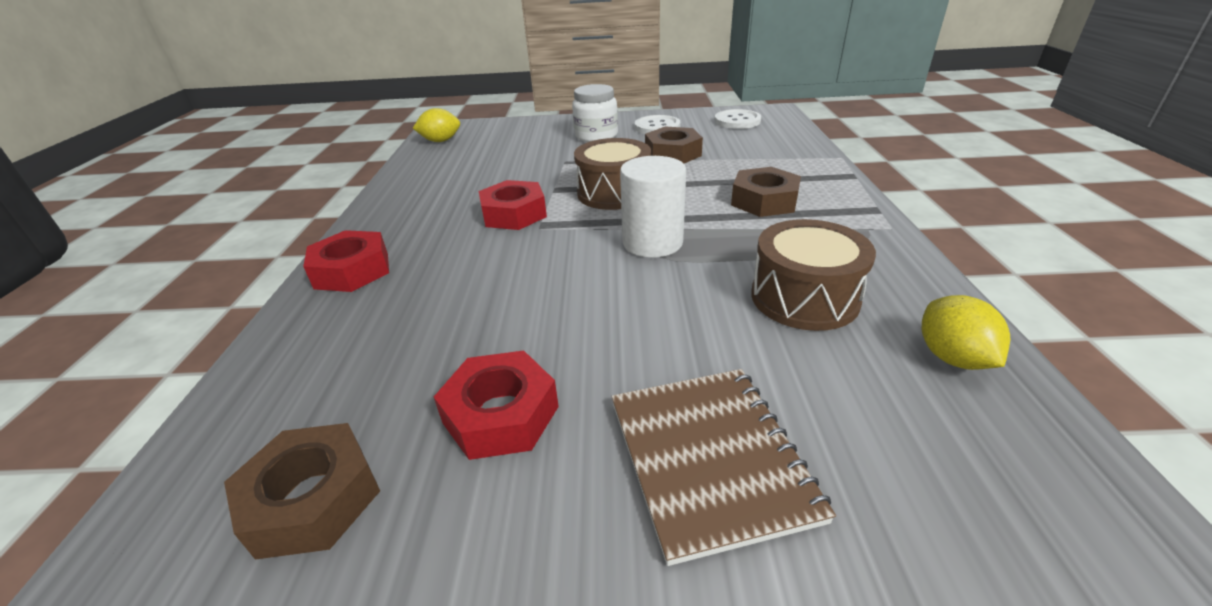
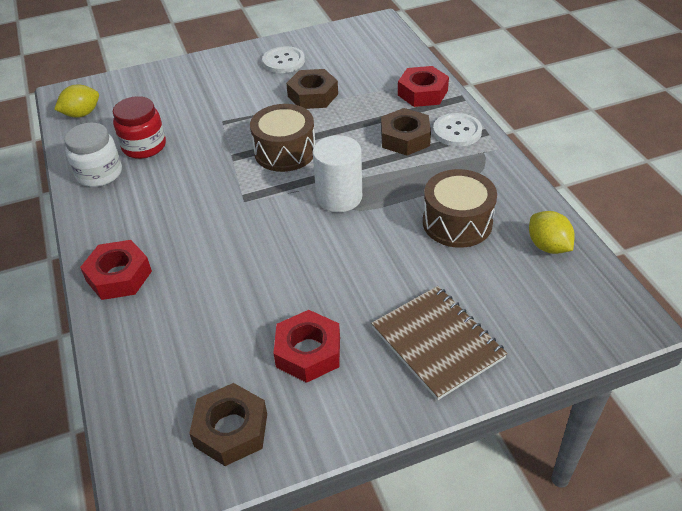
camera: 20 degrees left, 10 degrees up
(474, 169) = (144, 146): none -> red jar
(514, 214) = (214, 191): red nut -> red nut (422, 93)
(596, 136) = (233, 82): white jar -> white jar (99, 174)
(737, 121) = (351, 42): white button -> white button (457, 131)

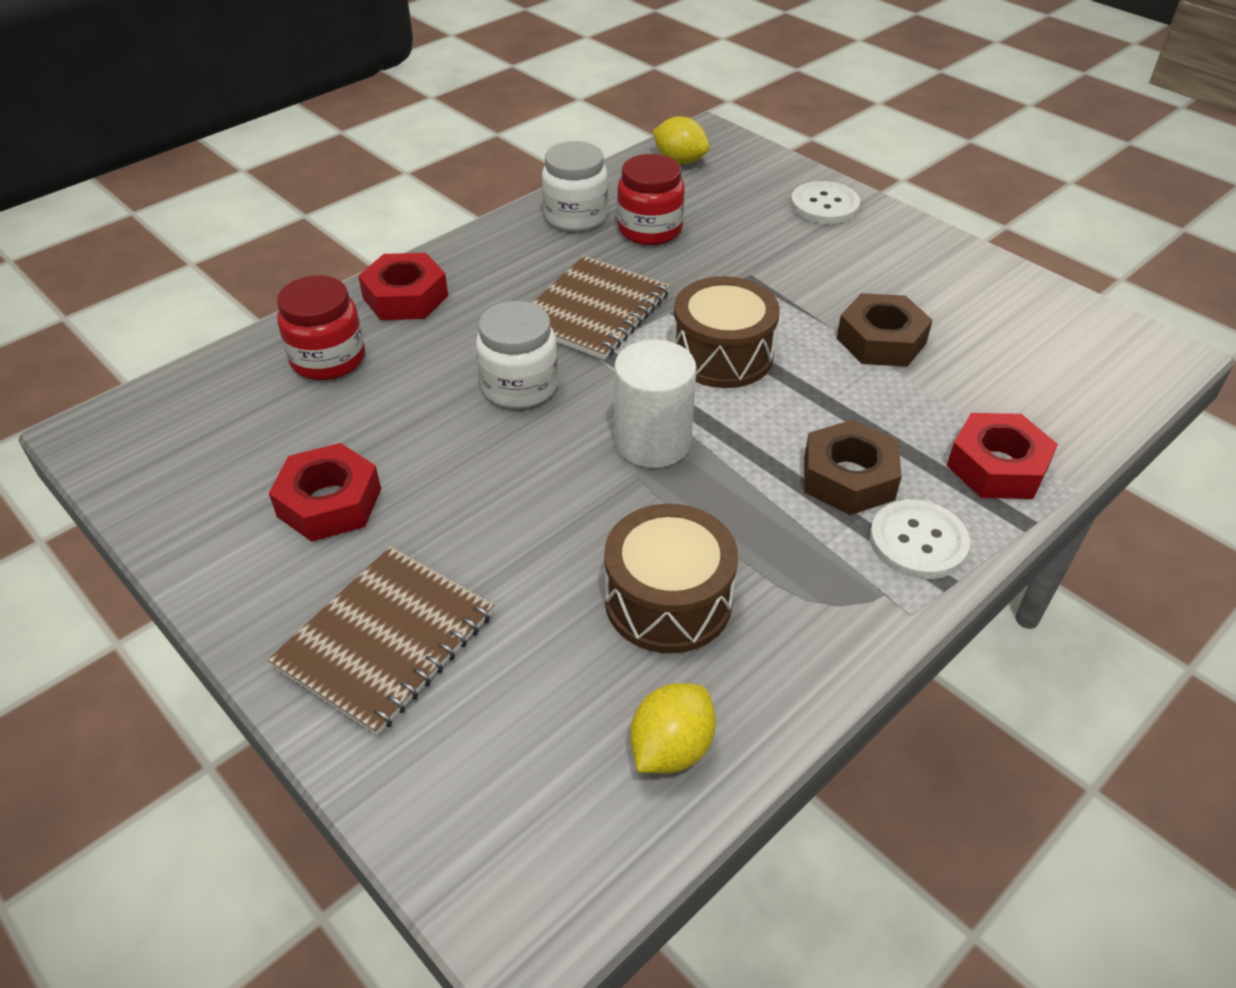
camera: 65 degrees right, 0 degrees up
(158, 330) = (328, 359): none -> red jar
(206, 190) = (594, 311): none -> brown notebook
(231, 430) = (189, 472): brown nut -> none
(255, 239) = (520, 386): none -> white jar
(283, 61) = (944, 283): white button -> white button (824, 205)

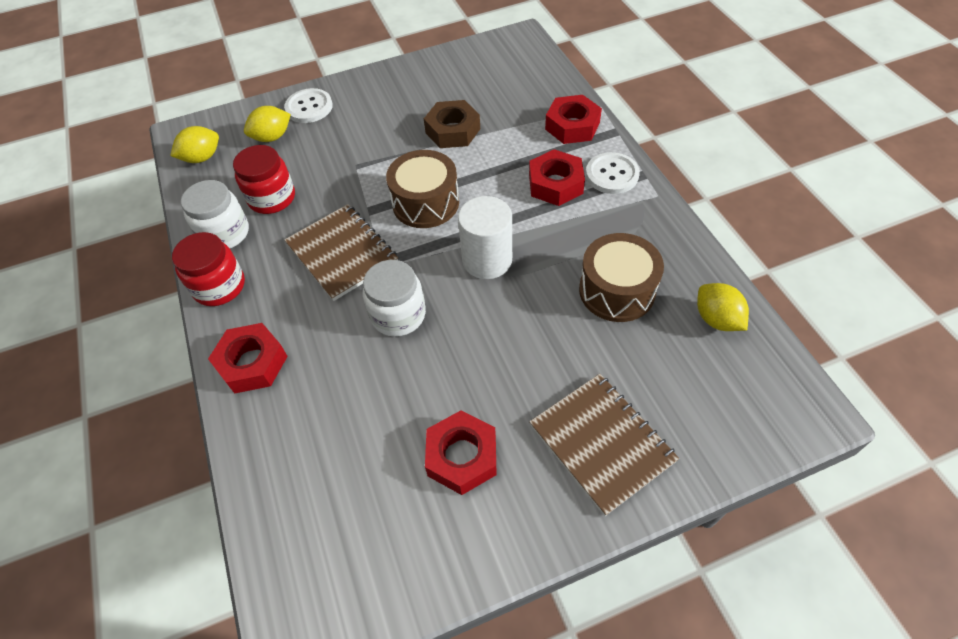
camera: 65 degrees left, 10 degrees up
(328, 359) = (298, 431): red jar -> red jar (219, 286)
(749, 196) = (272, 137): none -> yellow lemon
(848, 478) = (555, 184): brown nut -> red nut

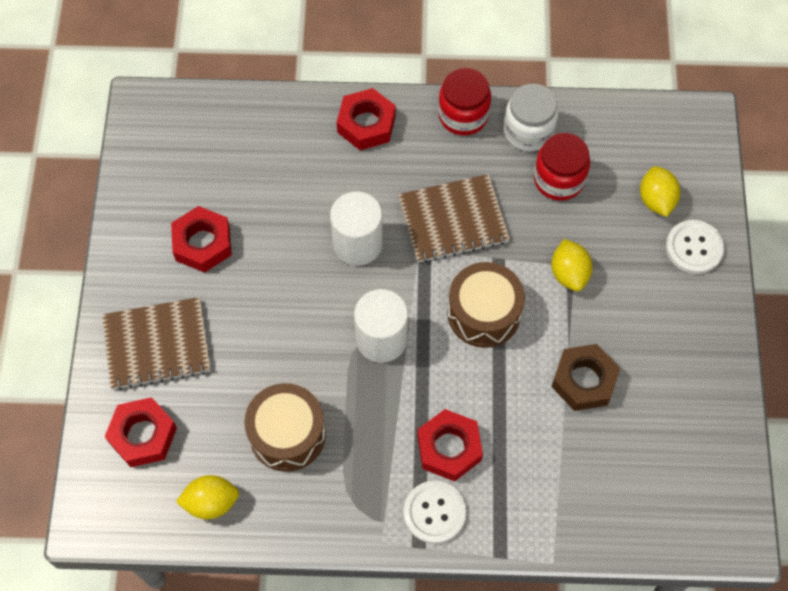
camera: 110 degrees right, 10 degrees up
(202, 158) = (651, 130): yellow lemon -> yellow lemon (569, 273)
(398, 315) = (357, 243): white jar -> white cylinder
(572, 126) = (532, 512): red nut -> red nut (143, 435)

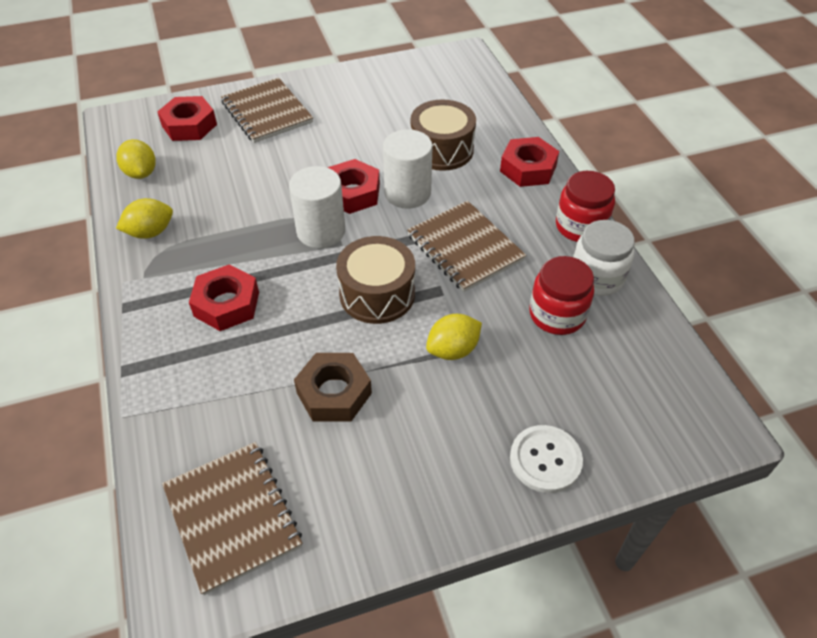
camera: 70 degrees right, 15 degrees down
(203, 243) = (363, 111): red nut -> red nut (352, 193)
(287, 434) = (211, 198): brown drum -> brown drum (442, 150)
(434, 512) = (158, 310): white button -> none
(656, 200) = (585, 407): yellow lemon -> yellow lemon (150, 232)
(678, 487) = (232, 516): none -> brown notebook

